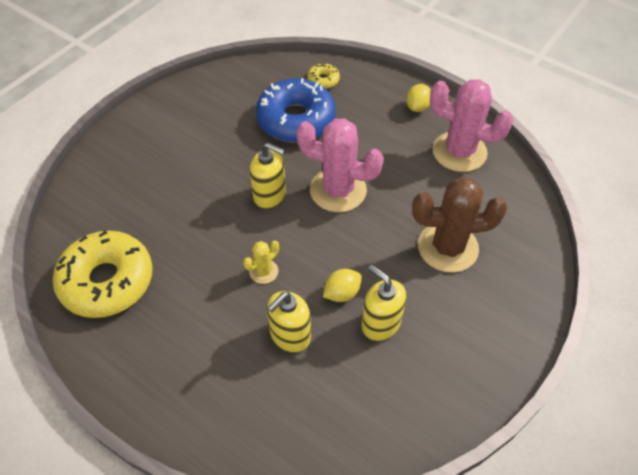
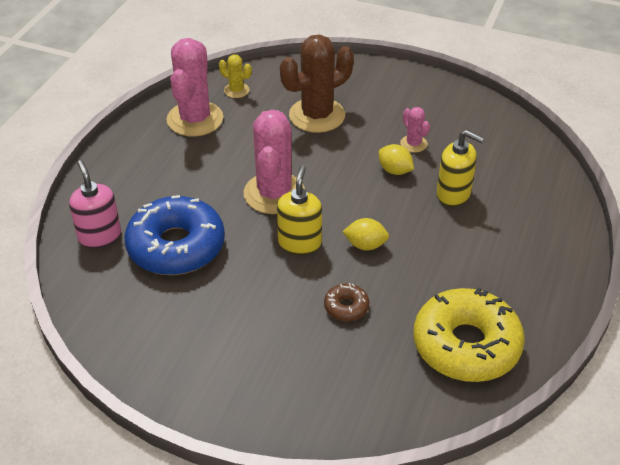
camera: 105 degrees left, 10 degrees down
(186, 210) = (346, 307): none -> brown donut
(263, 271) = (396, 226): yellow cactus -> yellow cactus (236, 90)
(323, 80) = (100, 236): yellow donut -> pink soap dispenser
(380, 324) = (413, 144): yellow soap dispenser -> pink cactus
(417, 107) = (134, 154): yellow lemon -> yellow lemon (365, 245)
(447, 247) = (317, 115): brown cactus -> brown cactus turned 75 degrees clockwise

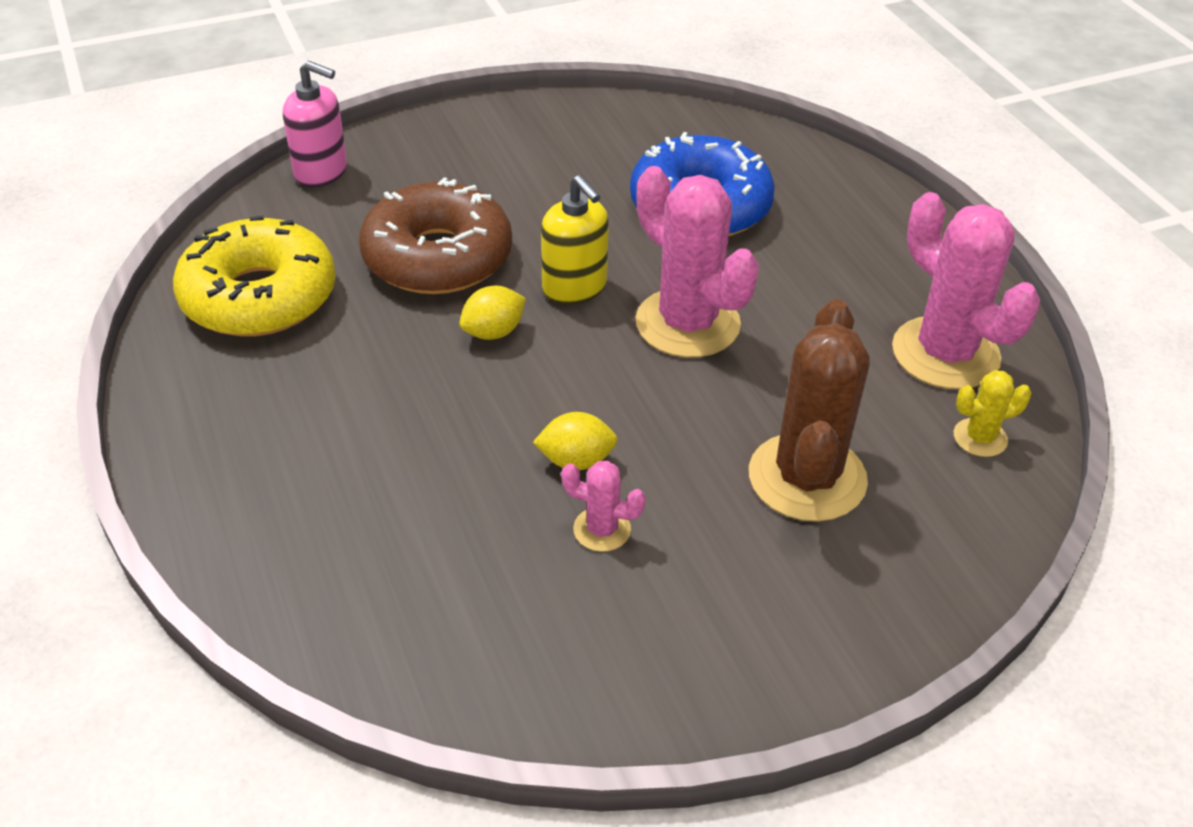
camera: 135 degrees right, 0 degrees up
(100, 236) = (790, 170): pink soap dispenser -> pink soap dispenser (321, 172)
(346, 307) = (437, 257): brown donut -> brown donut, size x2.32
(453, 194) = (449, 478): yellow soap dispenser -> none

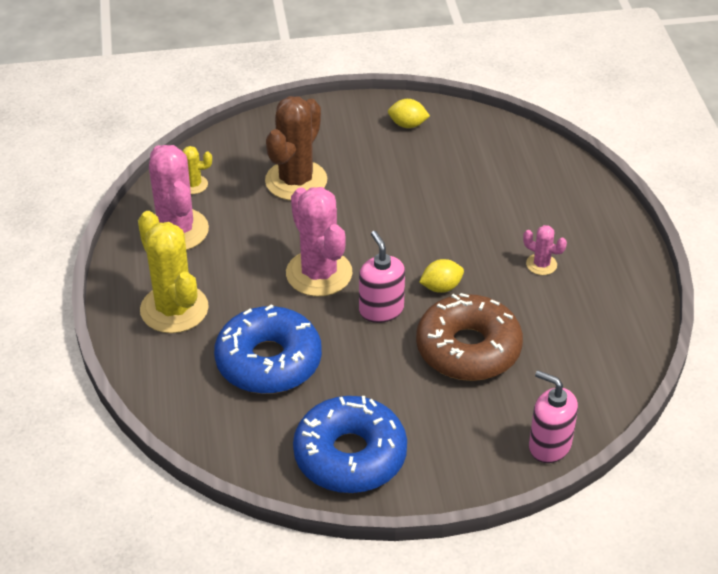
camera: 165 degrees left, 0 degrees up
(259, 297) = (590, 337): yellow donut -> none
(558, 134) = (350, 455): none -> blue donut
(575, 288) = (381, 310): yellow soap dispenser -> pink soap dispenser
(576, 460) = (412, 207): yellow lemon -> yellow lemon (407, 125)
(602, 529) = (409, 174): pink cactus -> pink cactus (541, 264)
(863, 246) = (174, 309): none -> yellow cactus

